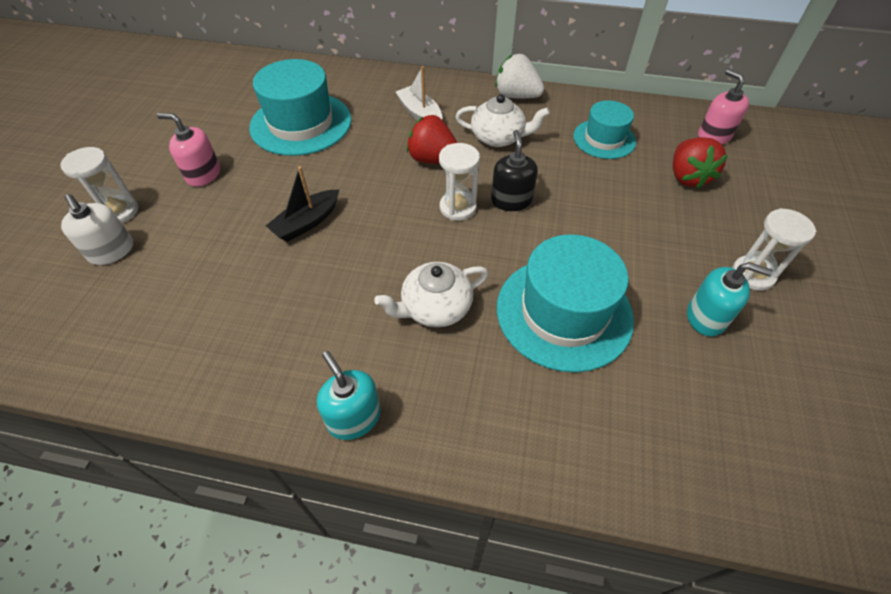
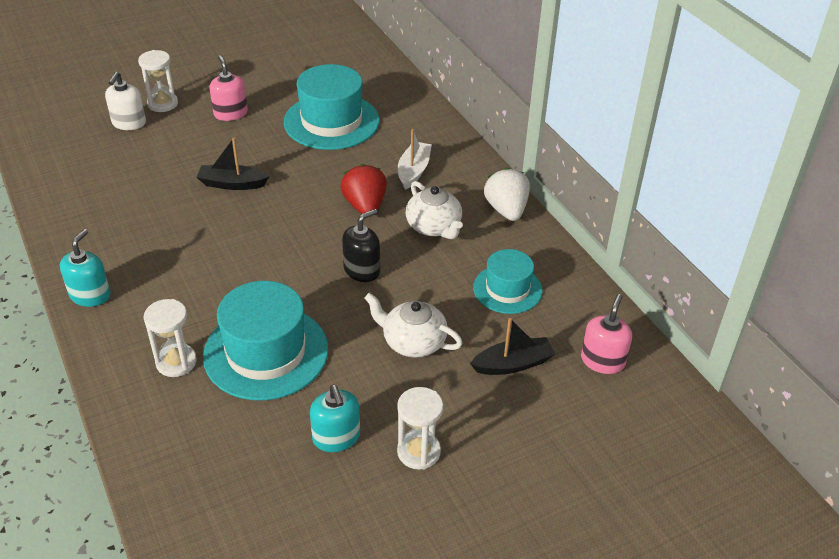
camera: 50 degrees right, 10 degrees down
(435, 307) = (210, 285): white teapot -> white teapot (413, 342)
(458, 207) = (323, 246): white hourglass -> white hourglass (176, 362)
(687, 177) = (513, 364): red strawberry -> black boat

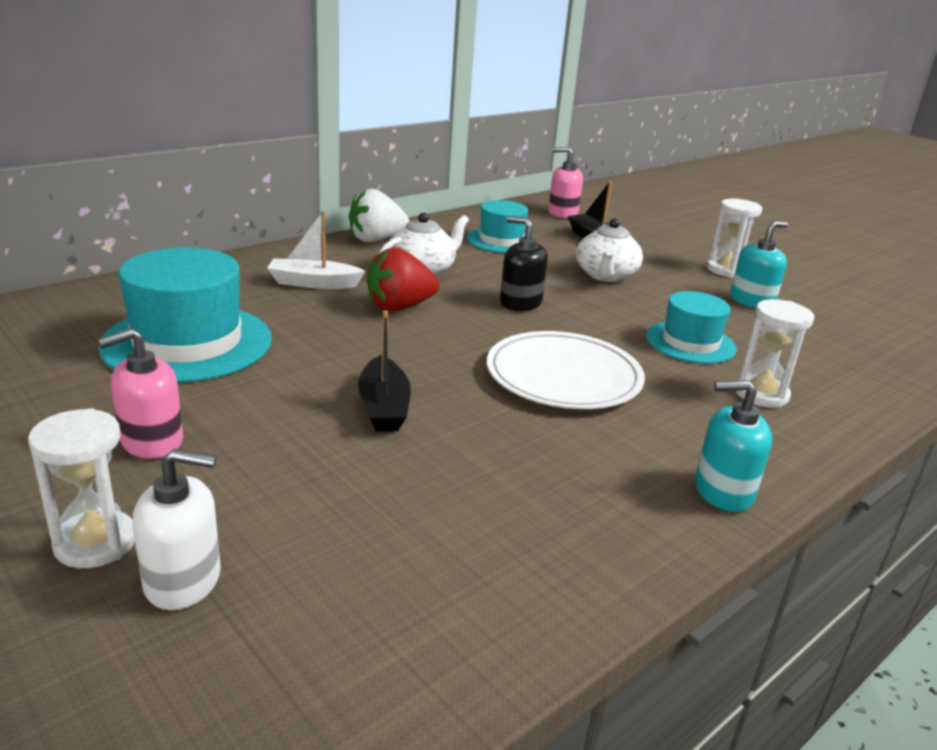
camera: 105 degrees left, 15 degrees down
(240, 264) = (563, 376): none -> white plate
(266, 352) = (690, 342): turquoise hat -> turquoise hat, size x0.60

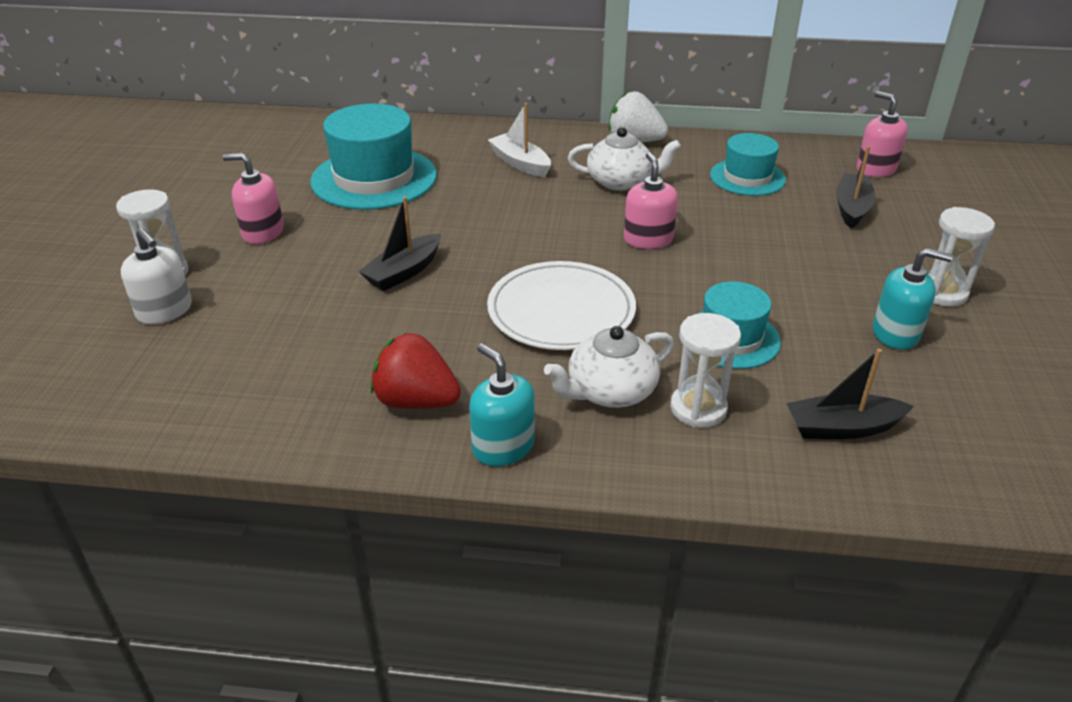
camera: 50 degrees right, 10 degrees up
(399, 307) = (545, 205): red strawberry -> red strawberry (416, 401)
(520, 302) = (648, 239): black soap dispenser -> pink soap dispenser
(606, 275) = (783, 246): white teapot -> white teapot (610, 391)
(834, 364) = (842, 428): none -> black boat

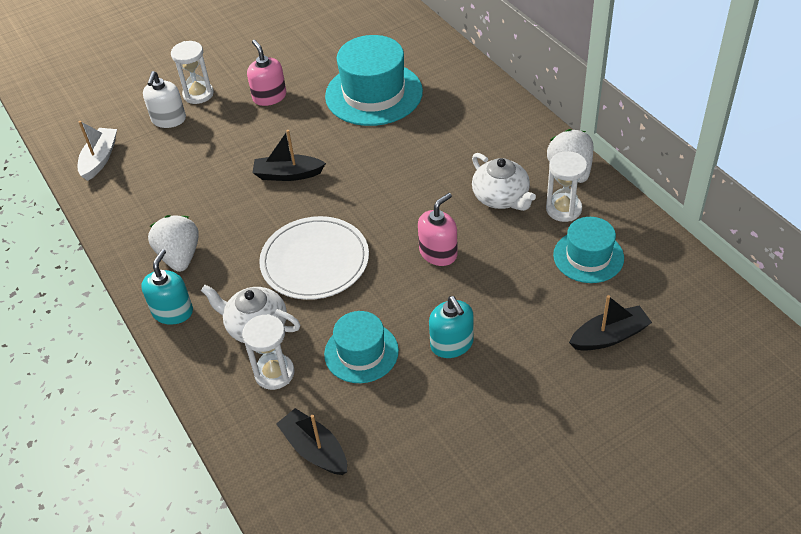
camera: 55 degrees right, 10 degrees up
(416, 401) = (180, 256): red strawberry -> white strawberry
(520, 163) = (468, 139): white boat -> white boat (100, 159)
(875, 169) = (698, 322): pink soap dispenser -> none
(895, 333) = (450, 434): turquoise soap dispenser -> turquoise soap dispenser (452, 344)
(942, 293) = (534, 440): white hourglass -> white hourglass (563, 209)

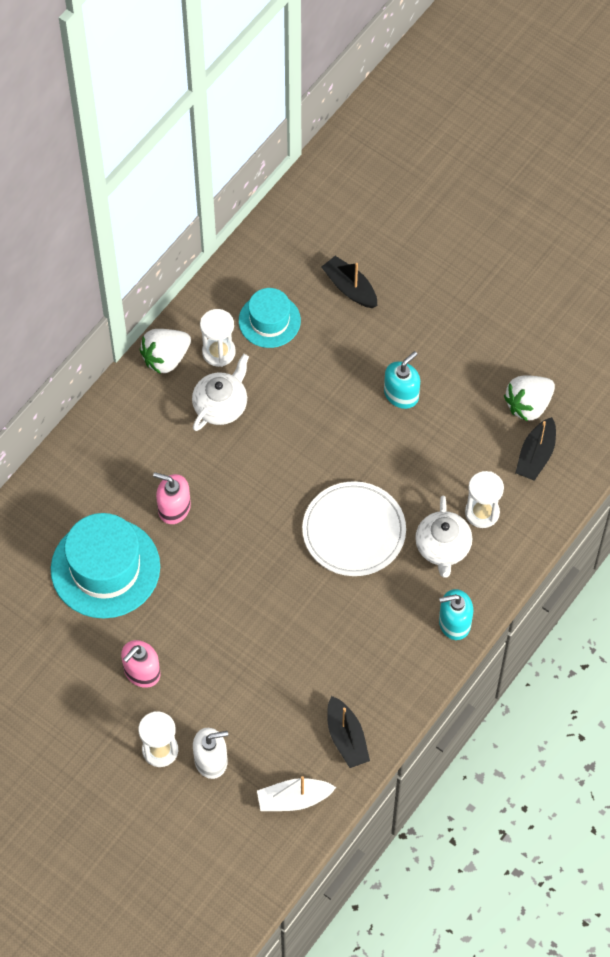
camera: 115 degrees left, 15 degrees up
(180, 256) = (392, 649): white strawberry -> white strawberry (528, 405)
(288, 174) = (253, 601): black boat -> black boat (346, 738)
(361, 352) = (436, 457): turquoise hat -> none
(438, 253) = (307, 435): pink soap dispenser -> pink soap dispenser (174, 508)

